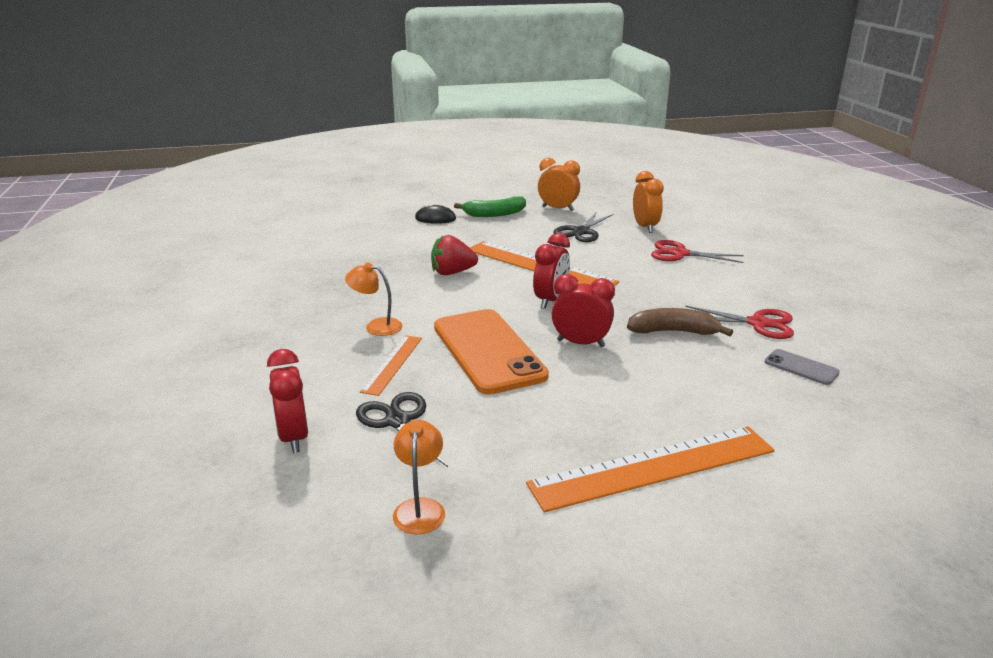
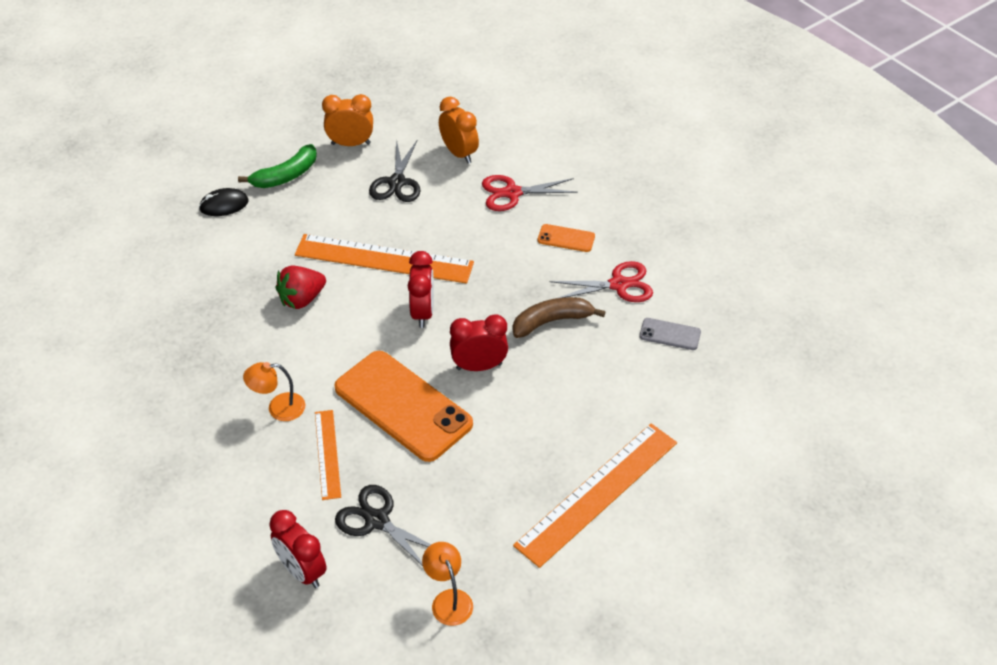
camera: 25 degrees left, 20 degrees up
(717, 286) = (566, 238): none -> orange phone

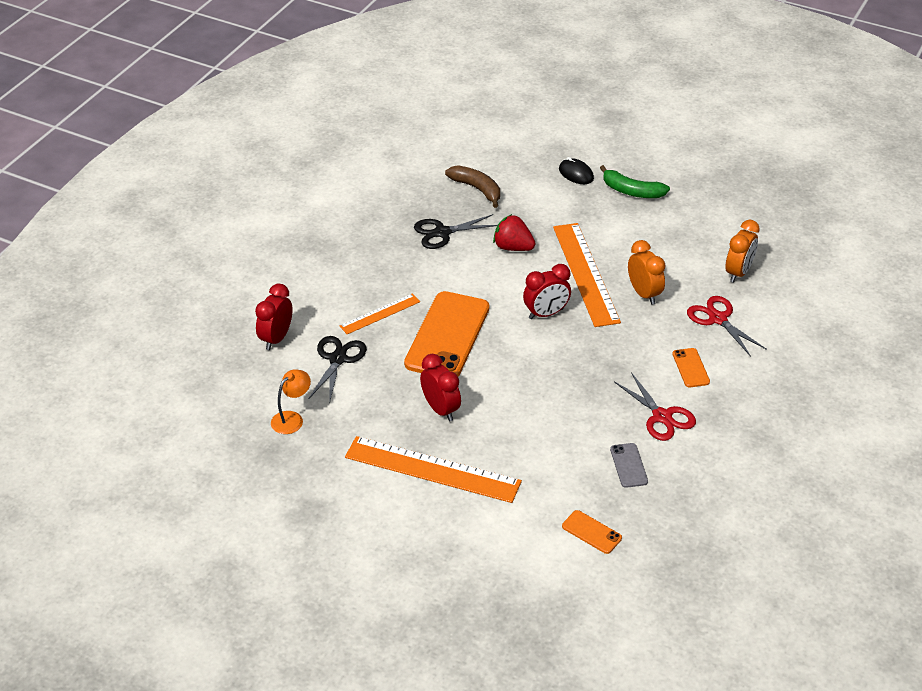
camera: 65 degrees right, 5 degrees down
(278, 408) = (404, 275): orange lamp -> none
(351, 144) = (696, 210): orange clock -> orange clock (644, 294)
(397, 182) = (674, 250): black scissors -> black scissors (442, 232)
(479, 366) = (513, 363): red clock -> red clock (440, 409)
(552, 321) = (590, 389): brown banana -> brown banana (477, 189)
(742, 396) = (591, 532): none -> orange phone

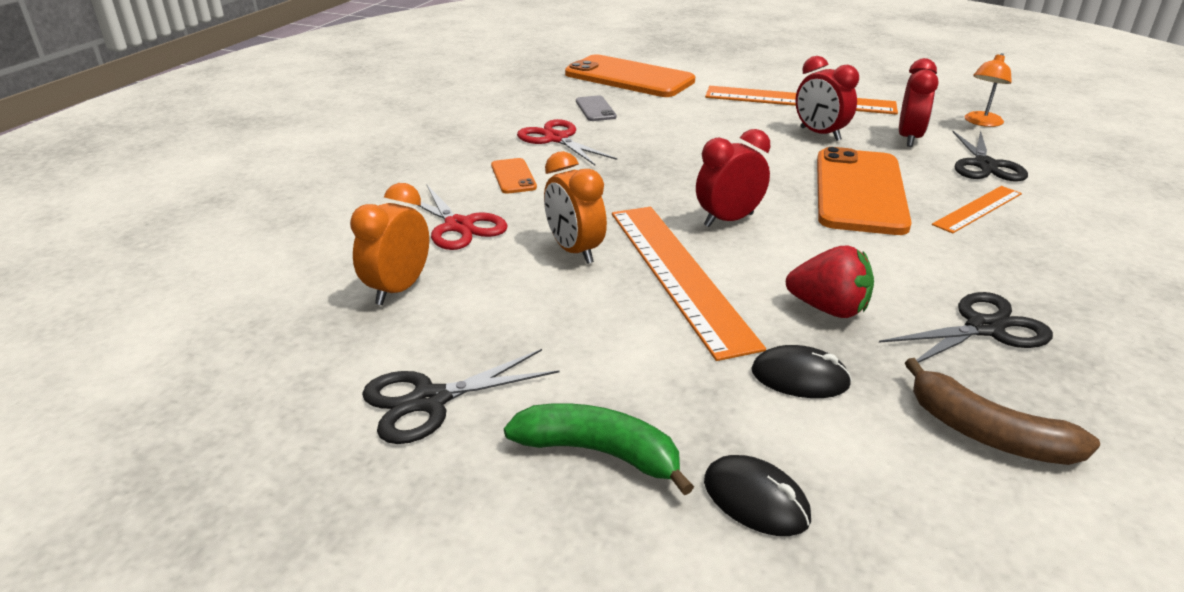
camera: 175 degrees right, 10 degrees down
(276, 338) = (1090, 179): red clock -> red clock (909, 138)
(542, 215) = (800, 378): none -> black mouse
(591, 532) = (629, 78): orange phone -> orange phone, size x2.29
(703, 214) = (430, 400): none -> black scissors

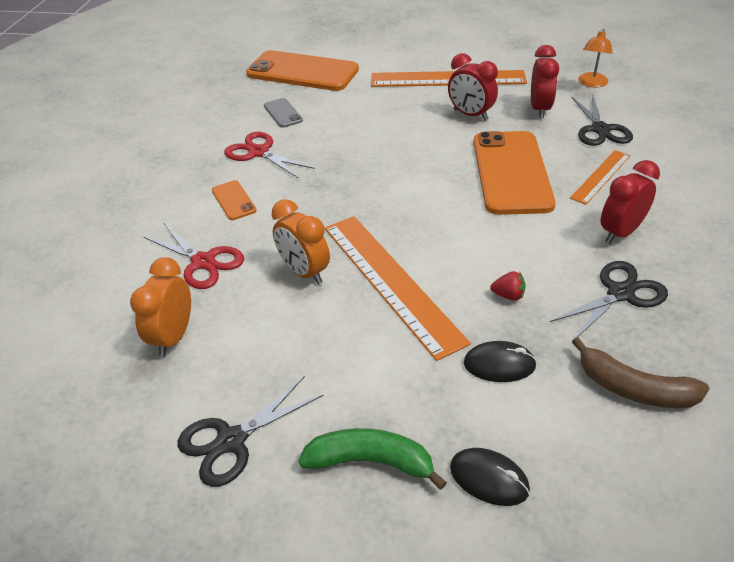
camera: 10 degrees left, 10 degrees up
(728, 220) = (417, 219): red clock -> red clock (620, 233)
(828, 309) = (508, 295): red strawberry -> red strawberry, size x0.54

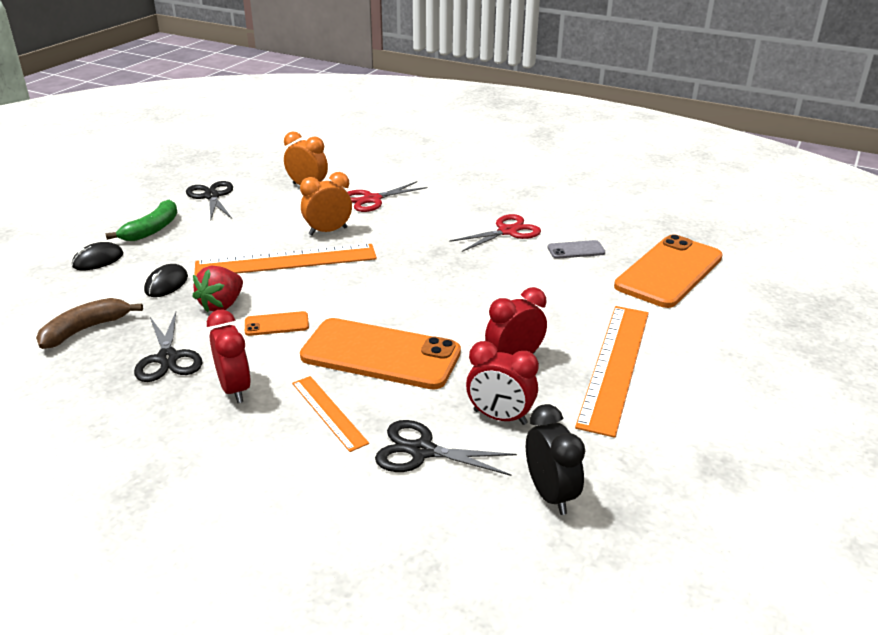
camera: 105 degrees right, 10 degrees down
(233, 200) = (440, 215): orange phone -> orange phone (276, 324)
(508, 295) = (222, 305): red strawberry -> red strawberry, size x1.85
(591, 83) = (550, 494): orange lamp -> black clock

